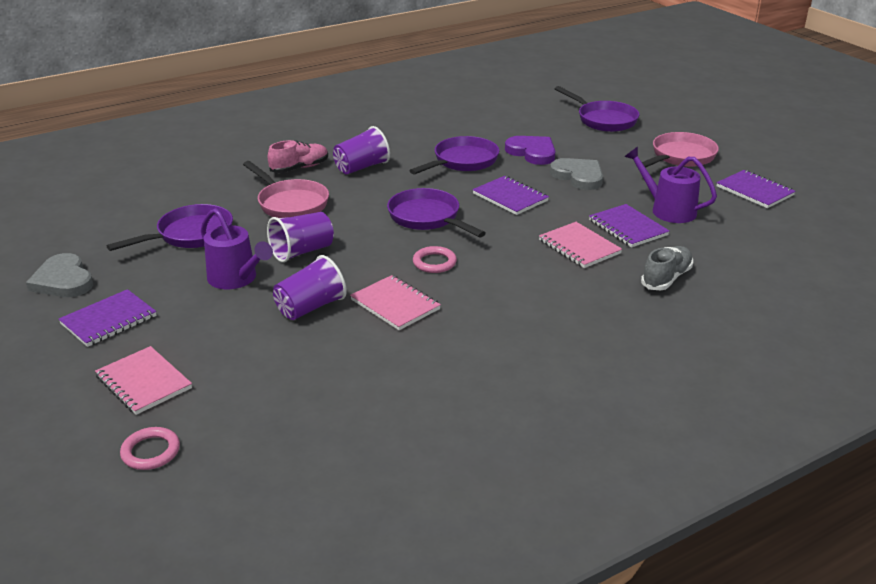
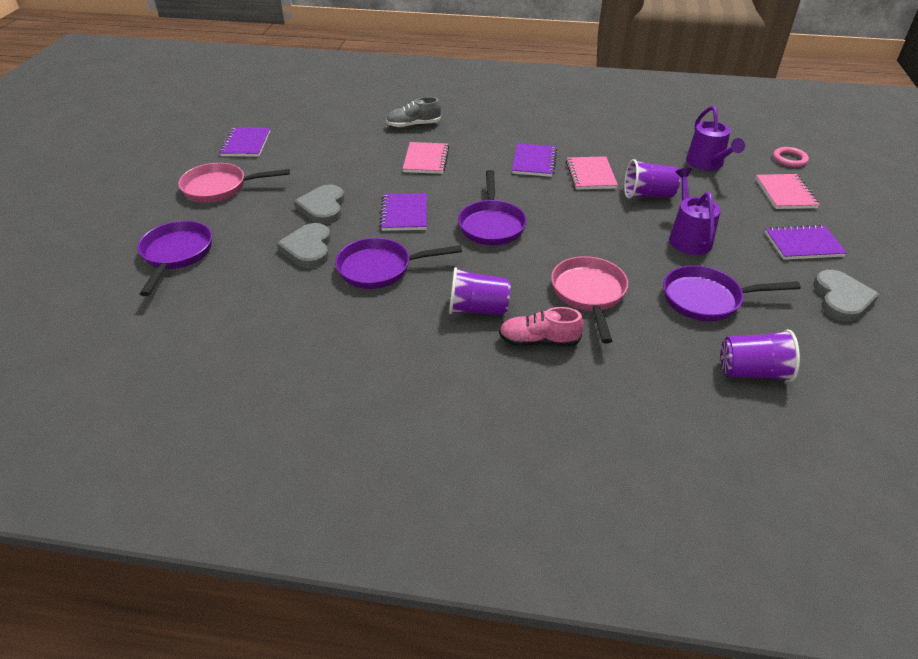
camera: 140 degrees left, 10 degrees up
(302, 252) = (619, 239): purple cup -> purple cup (752, 372)
(434, 262) = (532, 189): pink ring -> none
(532, 152) = (308, 248): purple heart -> grey heart
(627, 228) = (374, 157): purple notebook -> purple notebook (534, 162)
(668, 210) = (325, 156): purple watering can -> purple watering can (707, 163)

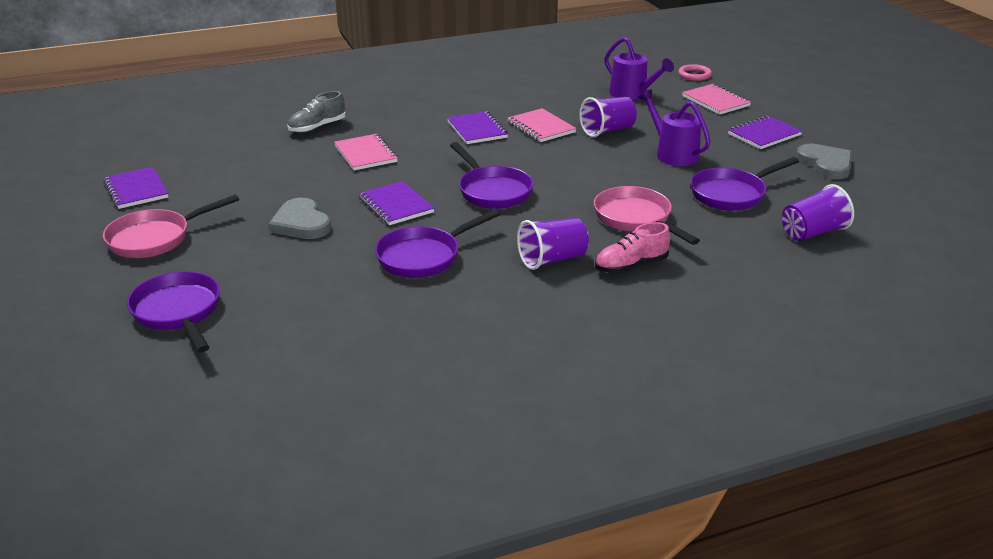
camera: 30 degrees left, 10 degrees down
(308, 248) = (327, 262): grey heart -> none

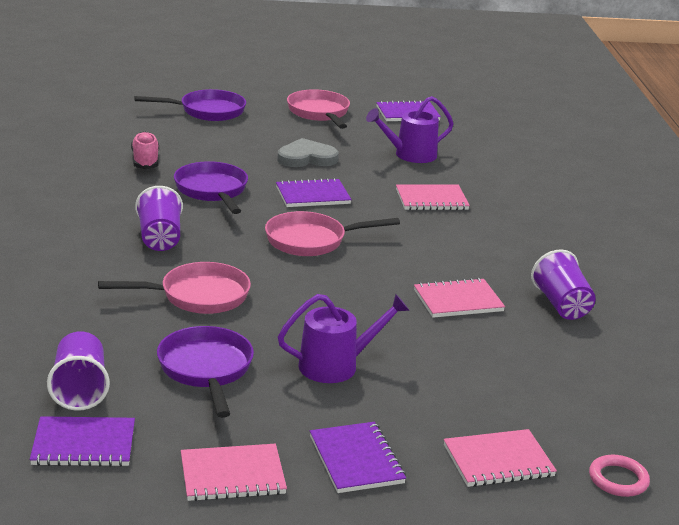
camera: 105 degrees right, 5 degrees down
(317, 127) = (509, 188): grey shoe -> none
(477, 130) = (468, 263): purple notebook -> purple notebook (83, 445)
(492, 191) = (311, 241): purple pan -> pink pan
(607, 130) = (428, 341): purple cup -> purple cup (561, 305)
(631, 266) = (115, 269): pink shoe -> pink shoe (145, 161)
(632, 94) = (549, 395): purple watering can -> purple watering can (410, 155)
(826, 164) = (232, 475): grey heart -> pink notebook

